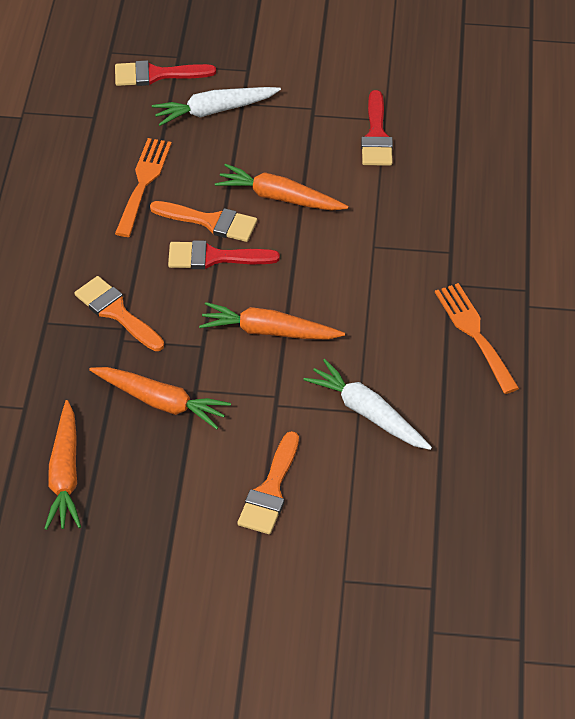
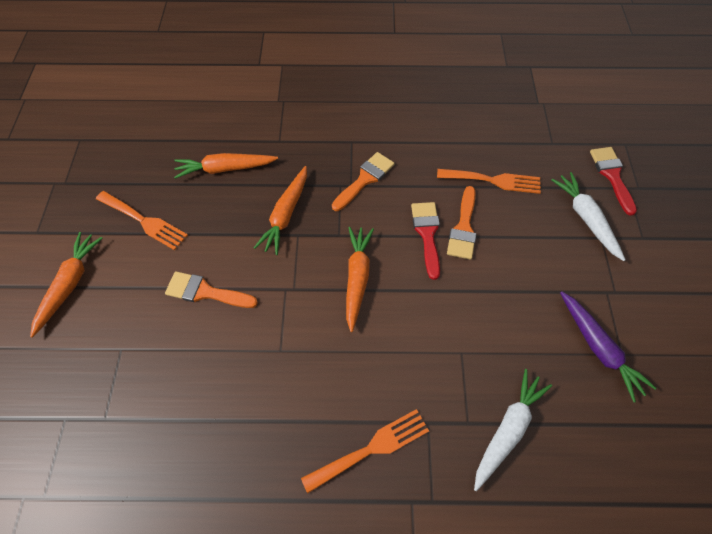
camera: 85 degrees right, 10 degrees up
(144, 571) = (144, 221): none -> orange fork
(279, 197) = (501, 274): orange carrot -> orange carrot (70, 284)
(367, 413) = (278, 358): white carrot -> white carrot (508, 429)
(376, 136) = (598, 348): red brush -> purple carrot

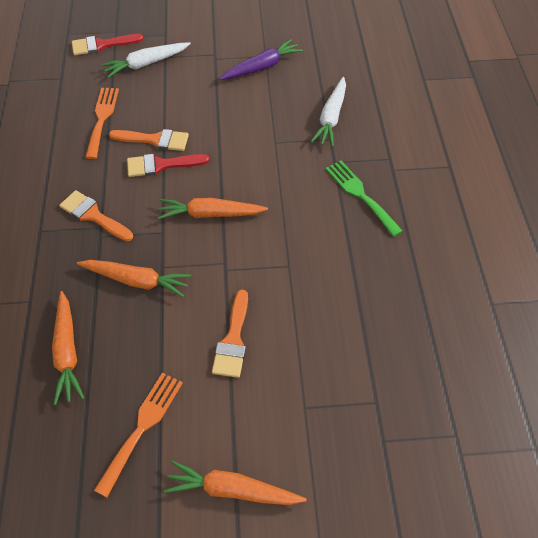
camera: 95 degrees left, 5 degrees down
(372, 448) = (360, 194): orange fork -> green fork
(508, 429) = (331, 117): white carrot -> white carrot turned 105 degrees counterclockwise

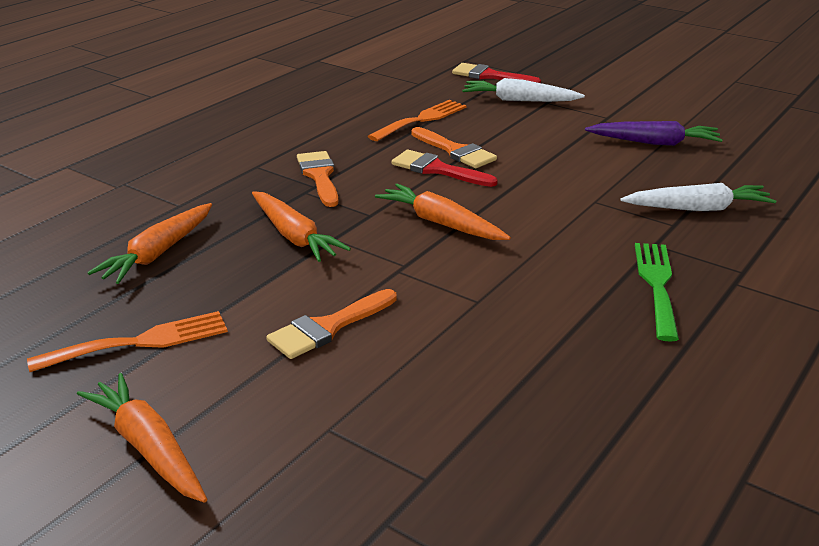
camera: 40 degrees right, 25 degrees down
(331, 117) = (698, 208): white carrot -> white carrot turned 150 degrees counterclockwise

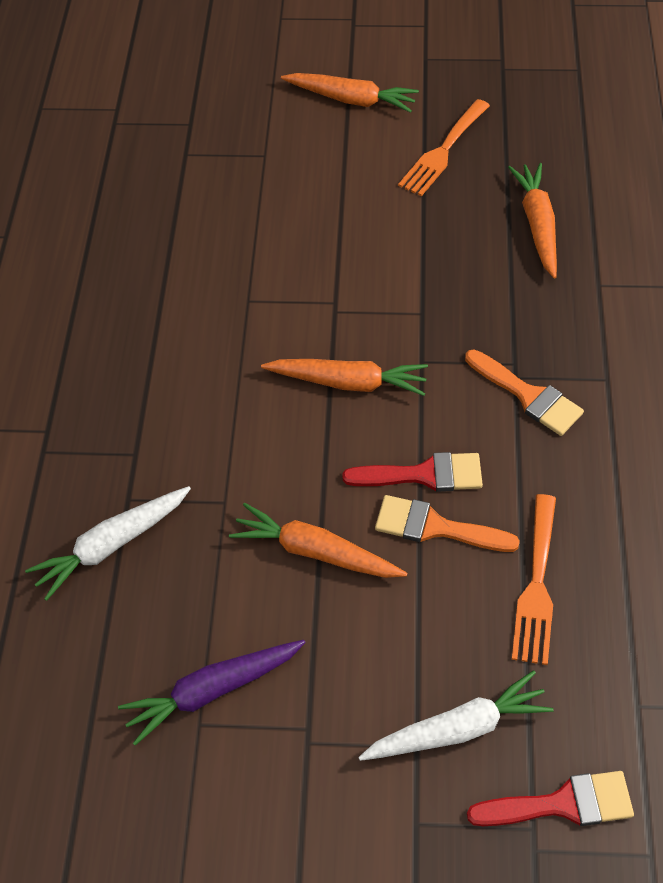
camera: 150 degrees right, 25 degrees up
(294, 236) = (456, 298): orange carrot -> orange carrot (316, 551)
(328, 327) = (334, 222): orange brush -> none
(656, 284) = (114, 393): green fork -> none

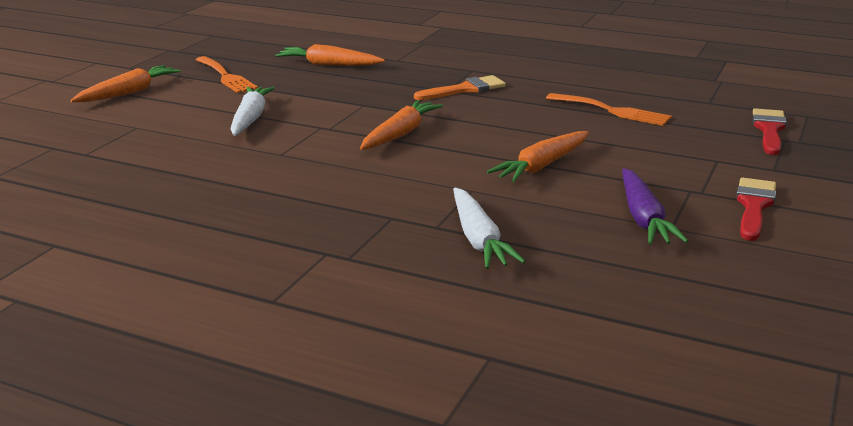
camera: 70 degrees left, 30 degrees down
(424, 474) = (503, 125): red brush -> red brush (754, 206)
(435, 527) = (548, 129): orange brush -> none
(457, 728) = (707, 147): white carrot -> white carrot (250, 119)

